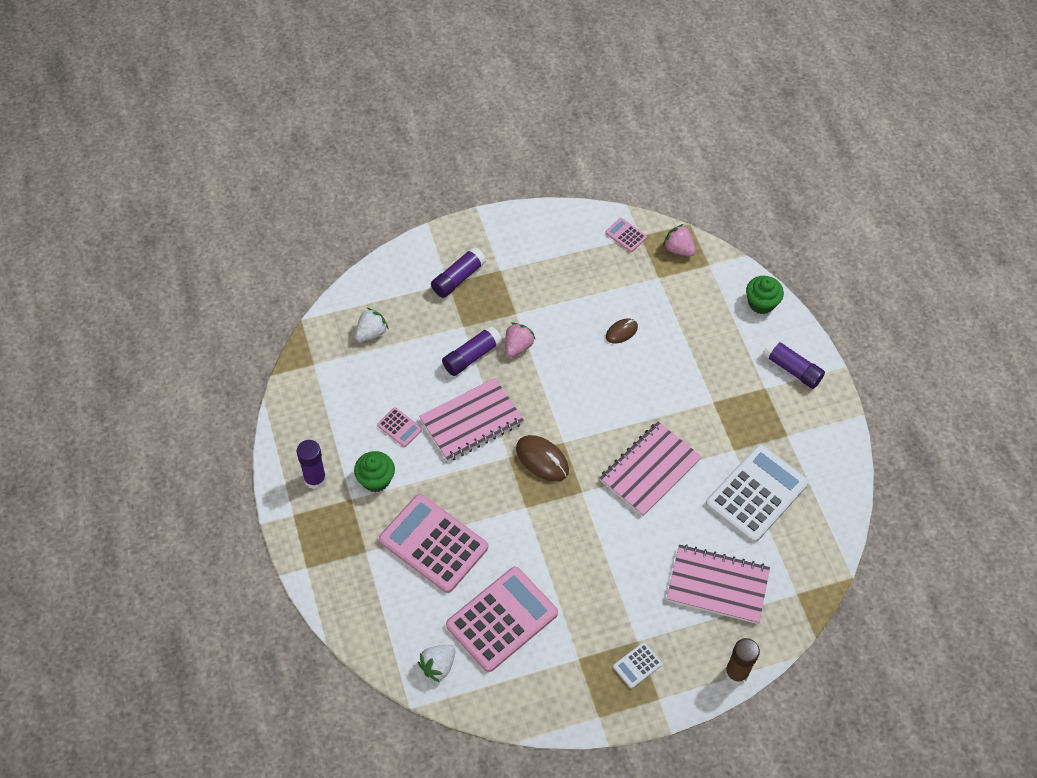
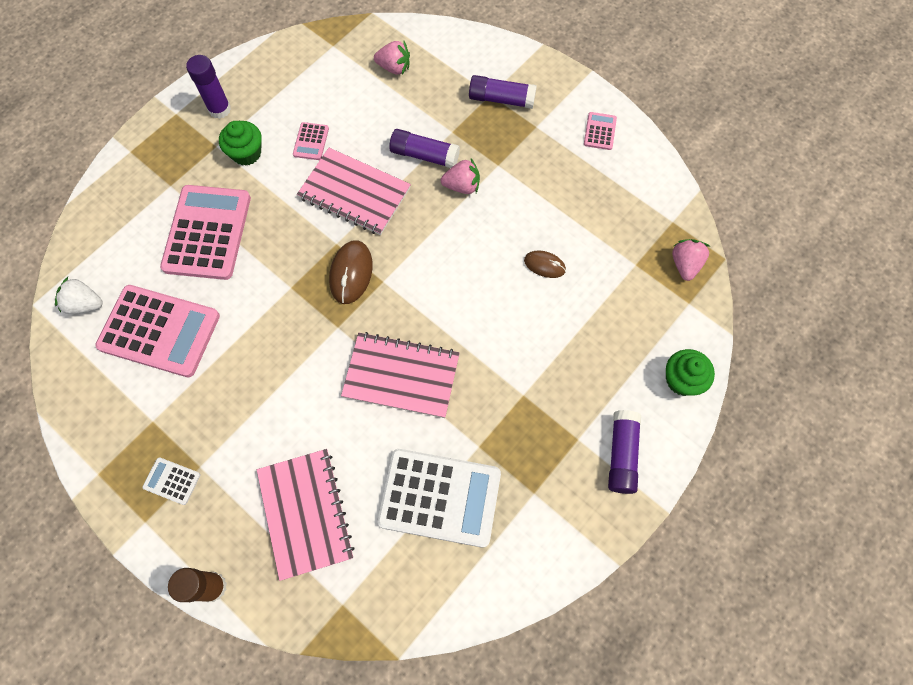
camera: 60 degrees right, 10 degrees up
(371, 333) = (394, 67): white strawberry -> pink strawberry
(626, 235) = (662, 208): pink calculator -> pink calculator (600, 131)

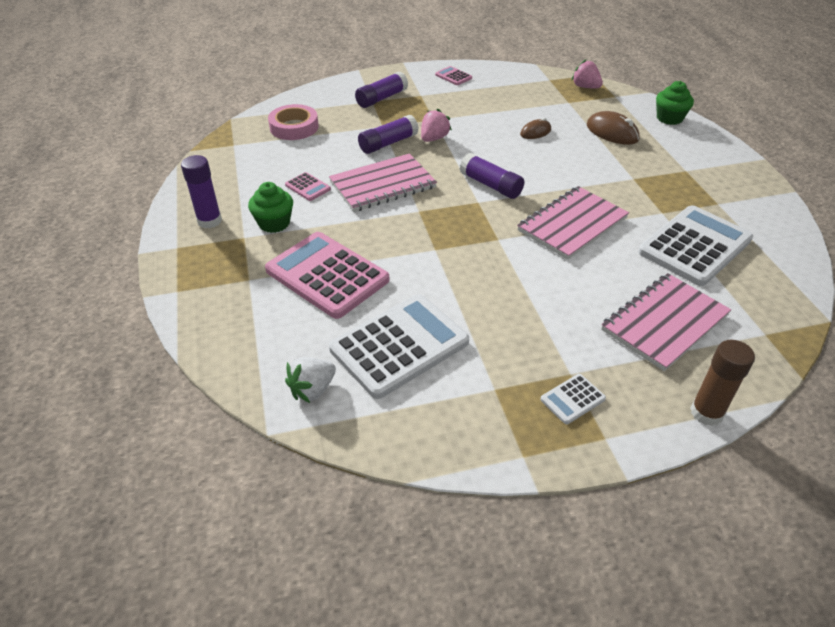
camera: 55 degrees left, 25 degrees down
(159, 331) = (399, 346): pink calculator -> white calculator
(305, 513) = (664, 323): pink notebook -> pink notebook turned 60 degrees counterclockwise
(351, 273) = (455, 214): brown mouse -> brown mouse (612, 132)
(394, 67) = (294, 127): pink strawberry -> pink tape
(621, 455) = (710, 159): purple glue stick -> purple glue stick (491, 185)

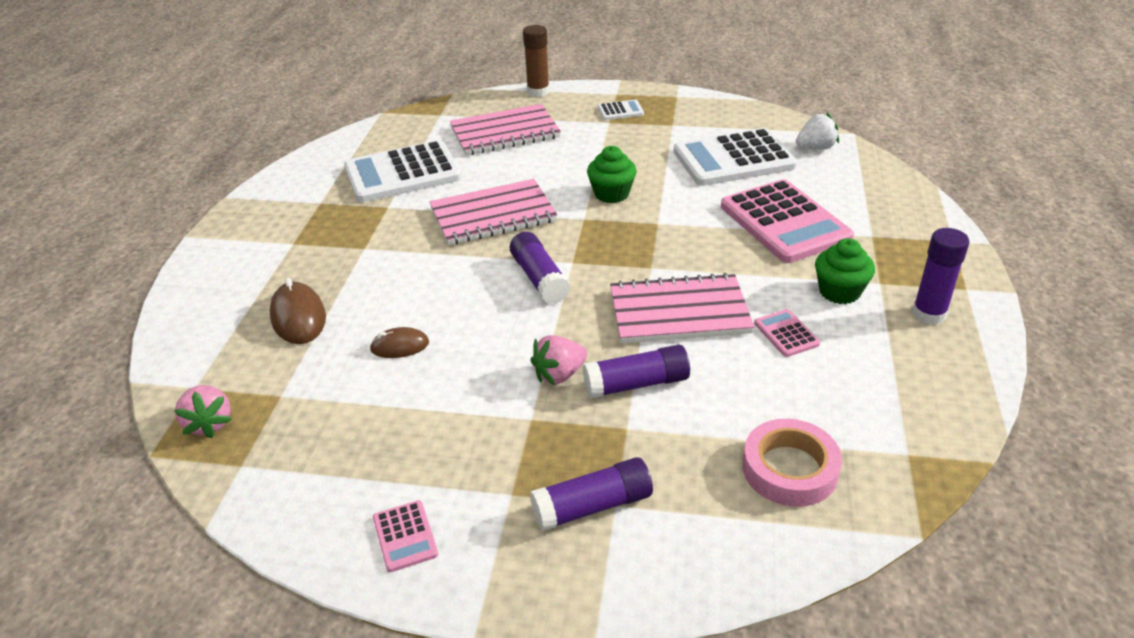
camera: 155 degrees left, 5 degrees down
(669, 118) = (189, 320): green cupcake -> green cupcake (611, 194)

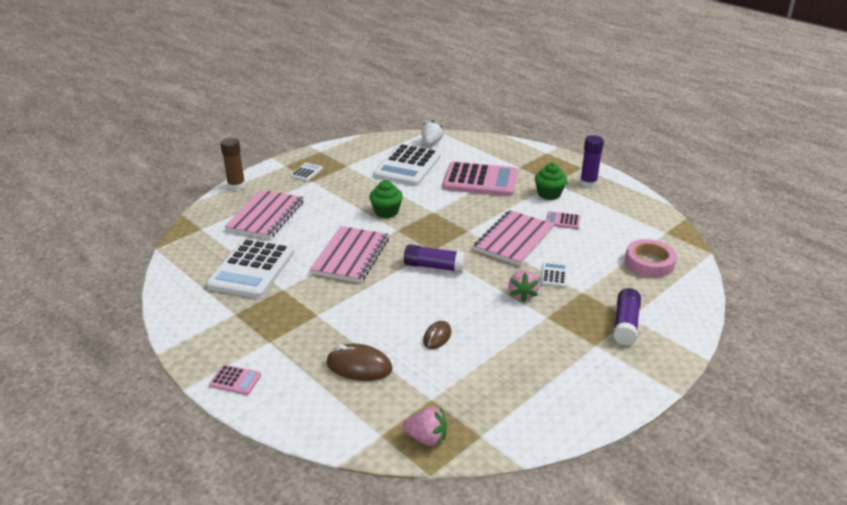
camera: 55 degrees left, 5 degrees down
(405, 536) = (595, 391): pink calculator -> pink calculator (235, 380)
(636, 384) = (554, 275): purple glue stick -> white calculator

